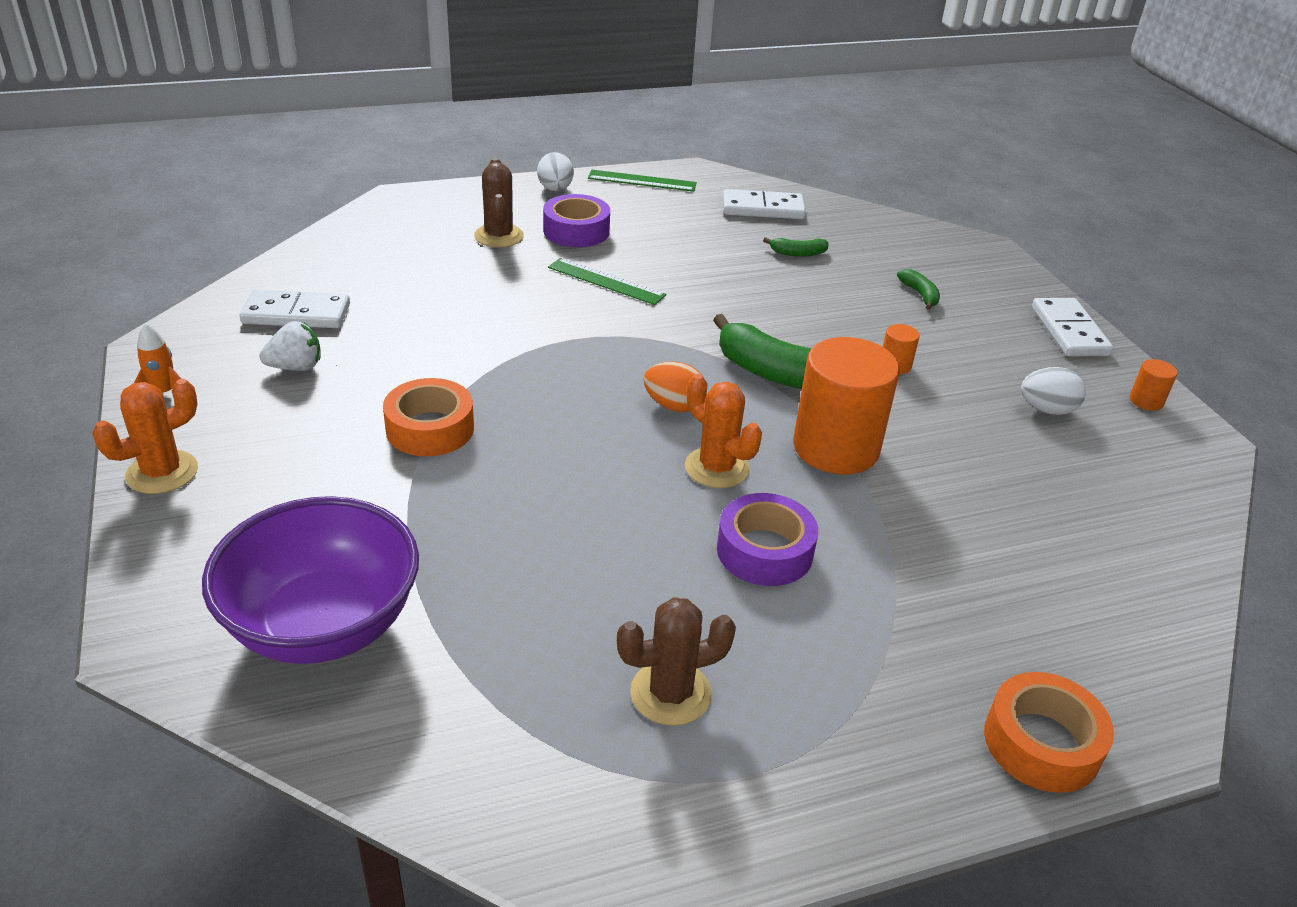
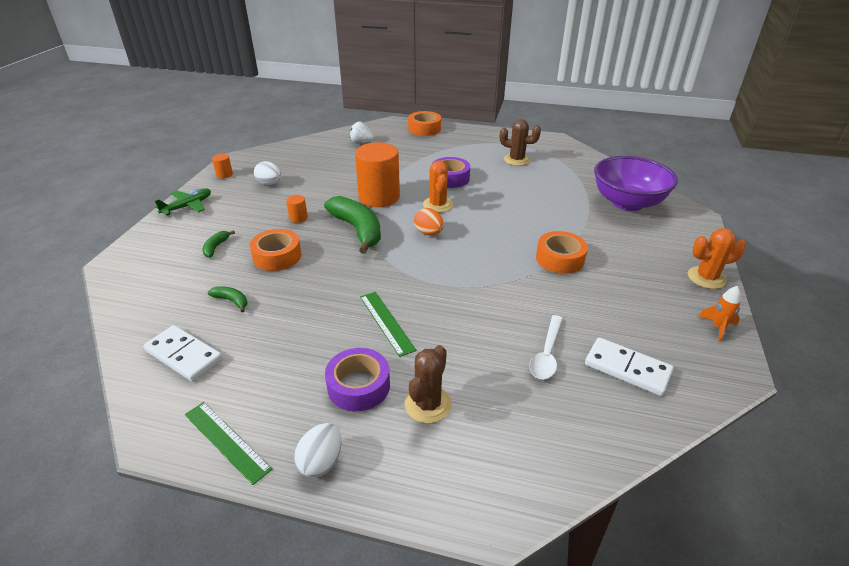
camera: 145 degrees left, 0 degrees up
(296, 367) = (631, 320): white strawberry -> white strawberry (361, 142)
(398, 302) = (547, 354): none -> white spoon
(830, 307) = (277, 256): none -> orange tape
(1069, 331) = (188, 206): white domino -> green plane

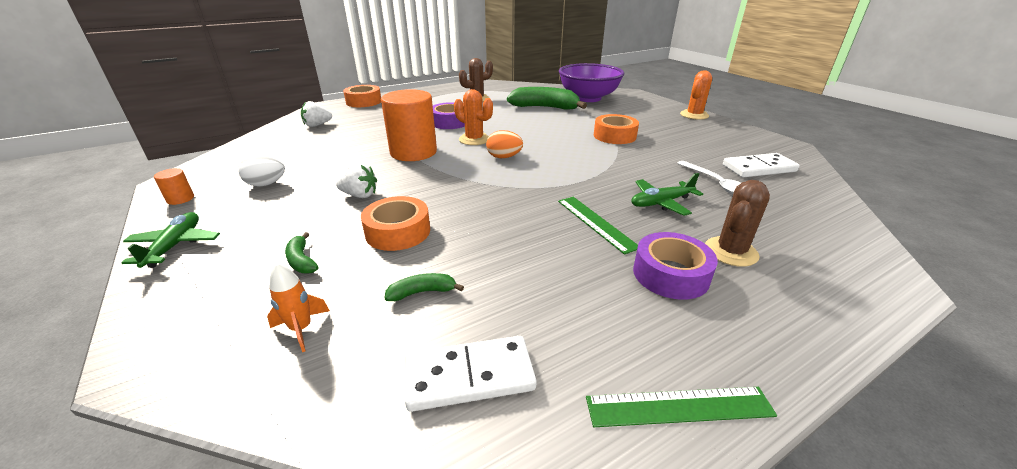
camera: 45 degrees left, 5 degrees down
(298, 218) = (360, 195): orange cylinder -> white strawberry
(321, 462) = (768, 345): white egg -> none
(358, 230) = (440, 179): green banana -> green banana (545, 107)
(386, 322) = (595, 223): green ruler -> green ruler turned 45 degrees clockwise
(428, 404) = (731, 252): brown cactus -> brown cactus turned 60 degrees clockwise
(462, 339) = (661, 203): none -> green plane
(717, 327) = (744, 132): orange rocket -> orange rocket (301, 329)

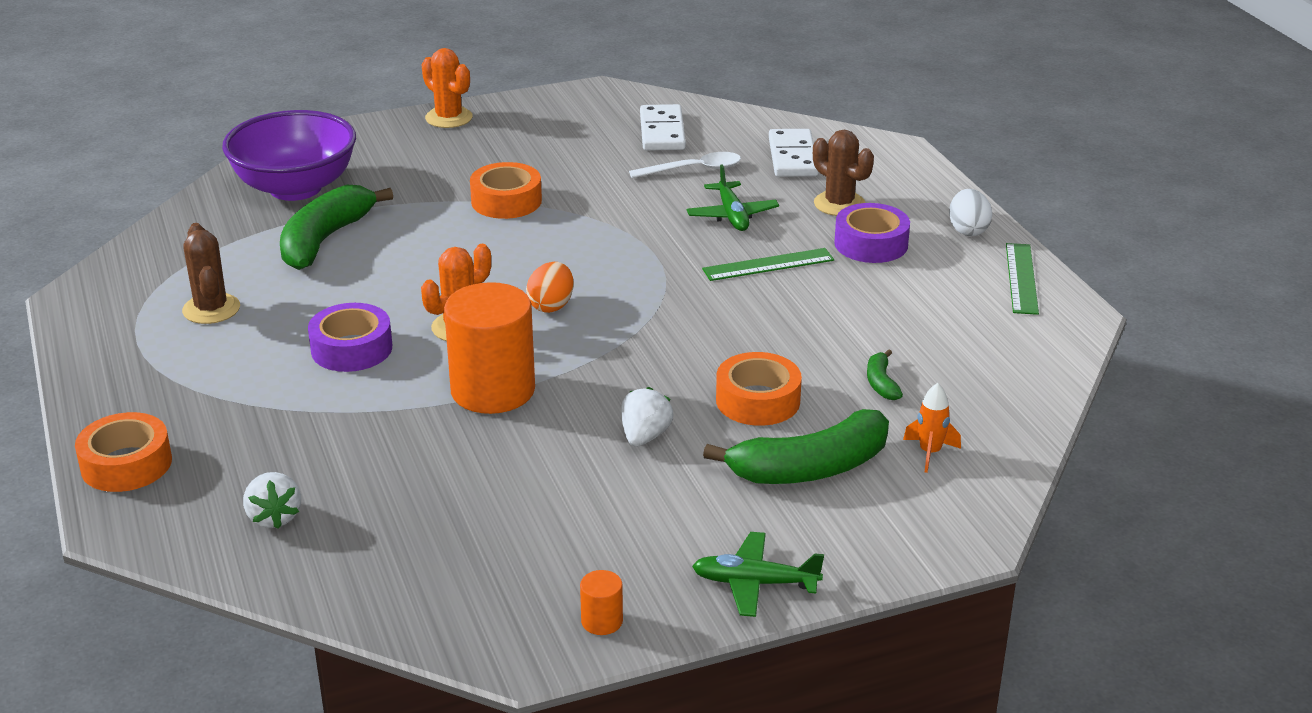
camera: 80 degrees left, 0 degrees up
(266, 184) = (573, 536): white egg -> white egg (968, 230)
(302, 261) = (810, 468): green banana -> green banana, size x2.24
(469, 376) = (991, 361): white domino -> white domino (792, 157)

